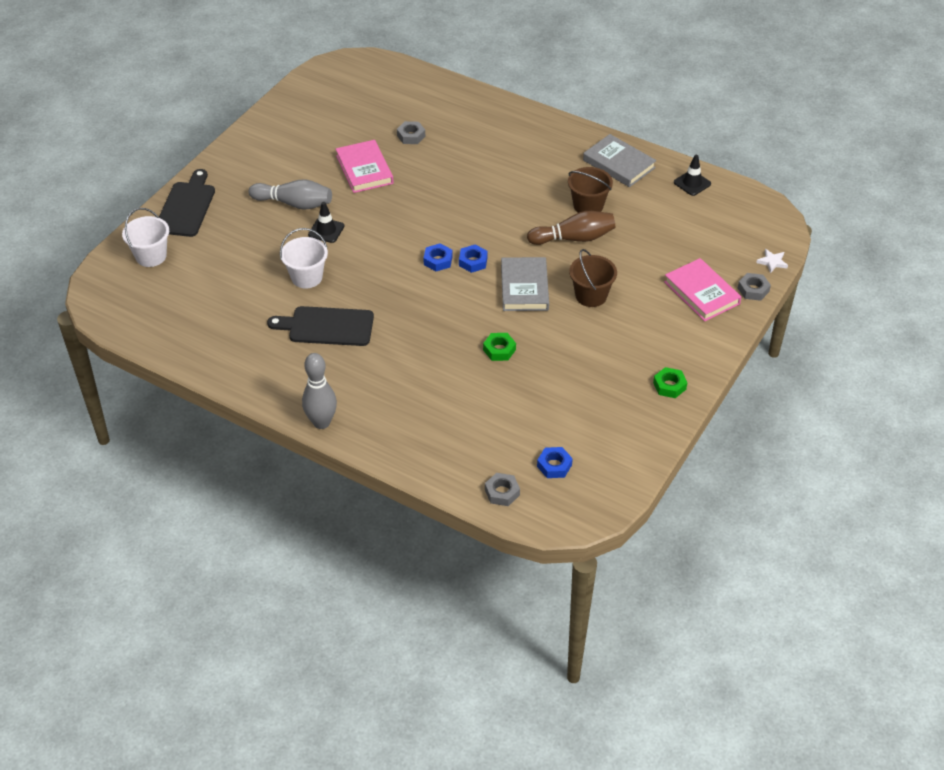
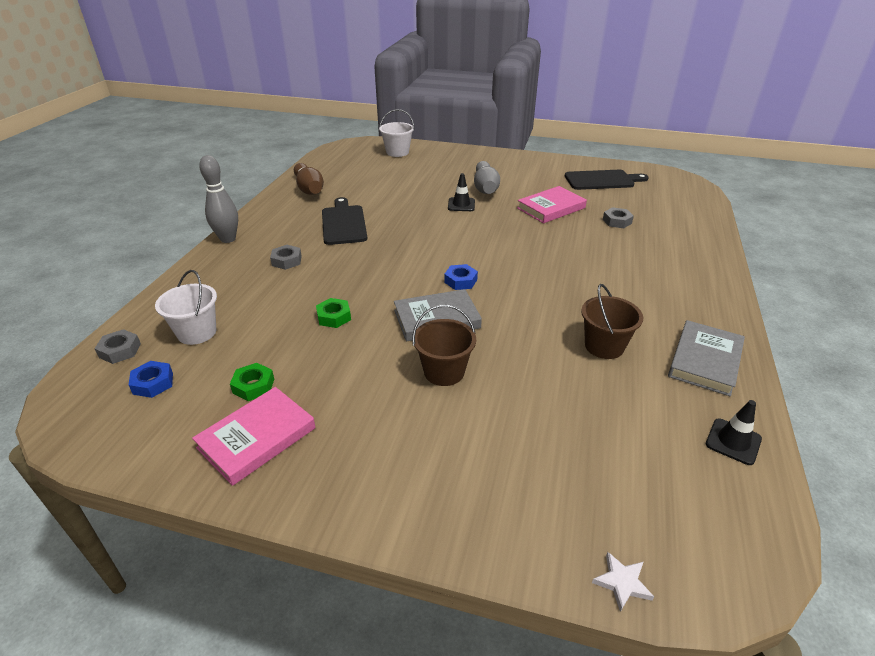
camera: 75 degrees right, 10 degrees down
(186, 207) = (455, 154): black cutting board -> black cutting board (602, 180)
(306, 277) = (400, 206): white bucket -> white bucket (197, 332)
(438, 260) = (452, 261): blue nut -> none
(574, 238) = (538, 343): brown bowling pin -> brown bowling pin (309, 189)
(669, 386) = (292, 474): green nut -> green nut (253, 386)
(701, 293) = (497, 486): pink book -> pink book (257, 438)
(753, 290) = (535, 560): grey nut -> grey nut (286, 261)

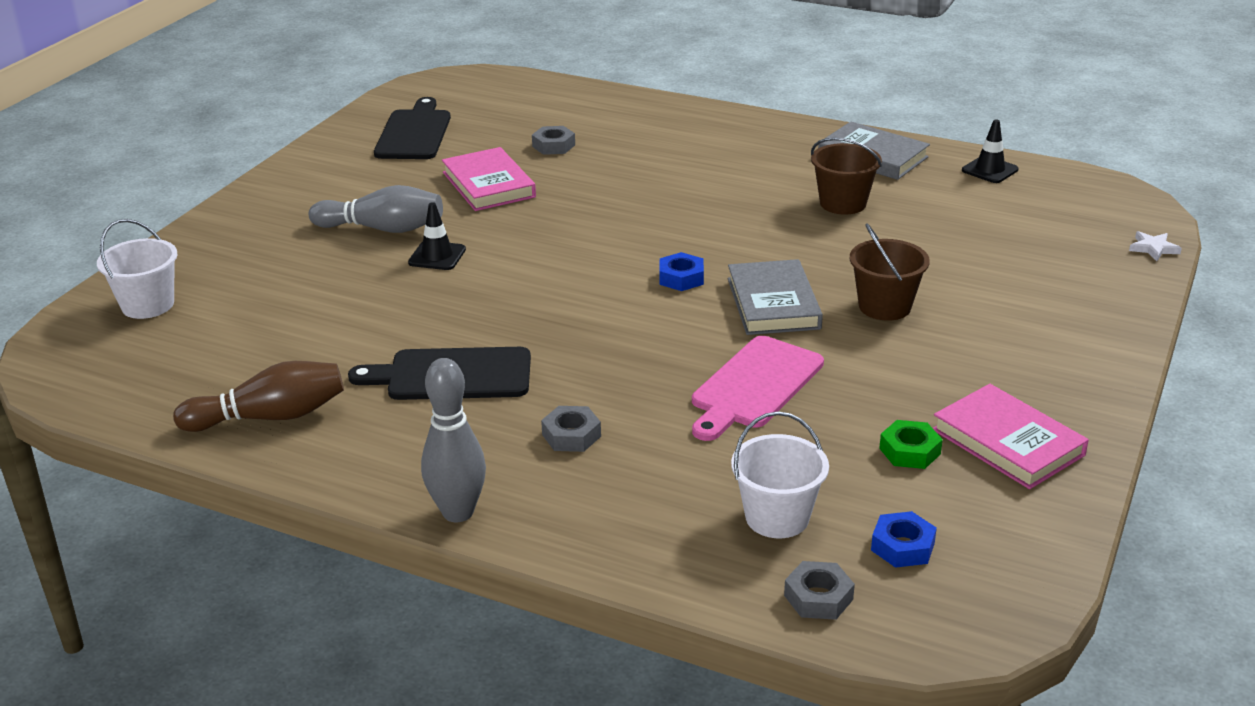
camera: 80 degrees left, 5 degrees down
(334, 317) = (754, 386): green nut -> pink cutting board

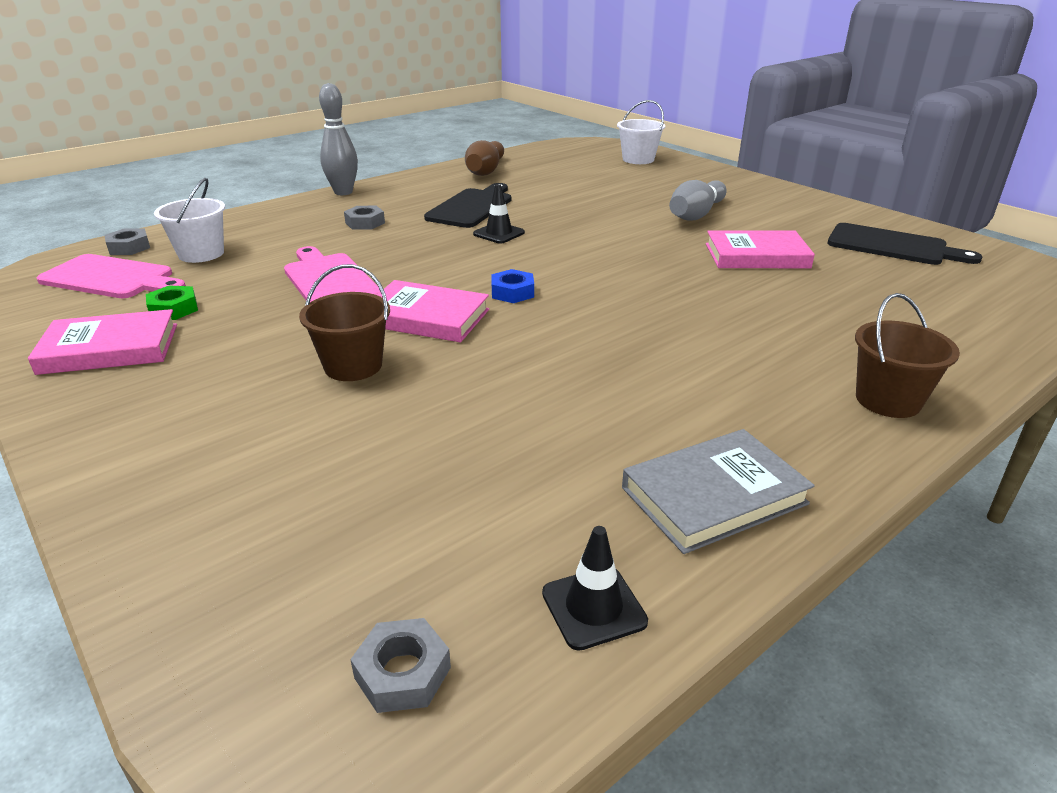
camera: 115 degrees right, 0 degrees up
(437, 256) = (636, 223): black traffic cone -> black traffic cone (499, 233)
(553, 146) = (839, 295): grey nut -> grey nut (402, 673)
(773, 303) = (426, 317): grey book -> pink book
(843, 203) = (585, 418): brown bucket -> brown bucket (888, 400)
(902, 546) = (111, 278): blue nut -> pink cutting board
(1153, 248) = (185, 662): white star -> none

